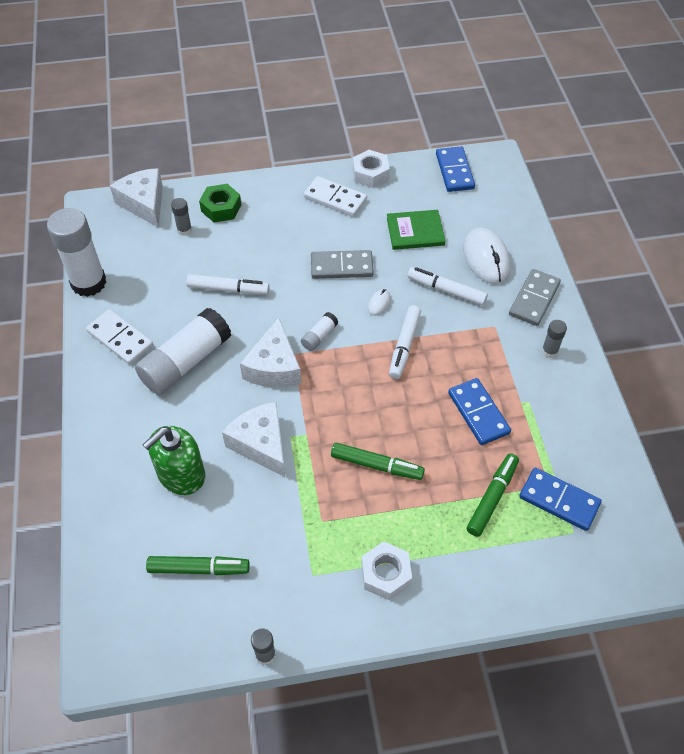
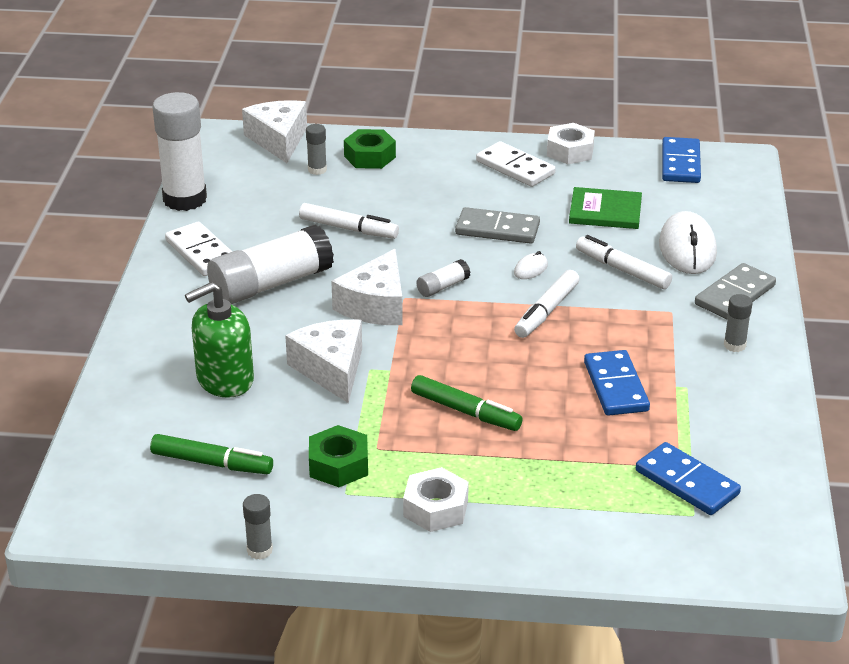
camera: 15 degrees right, 20 degrees down
(298, 546) = (339, 465): none -> green nut
(492, 498) = (600, 465): green marker -> none

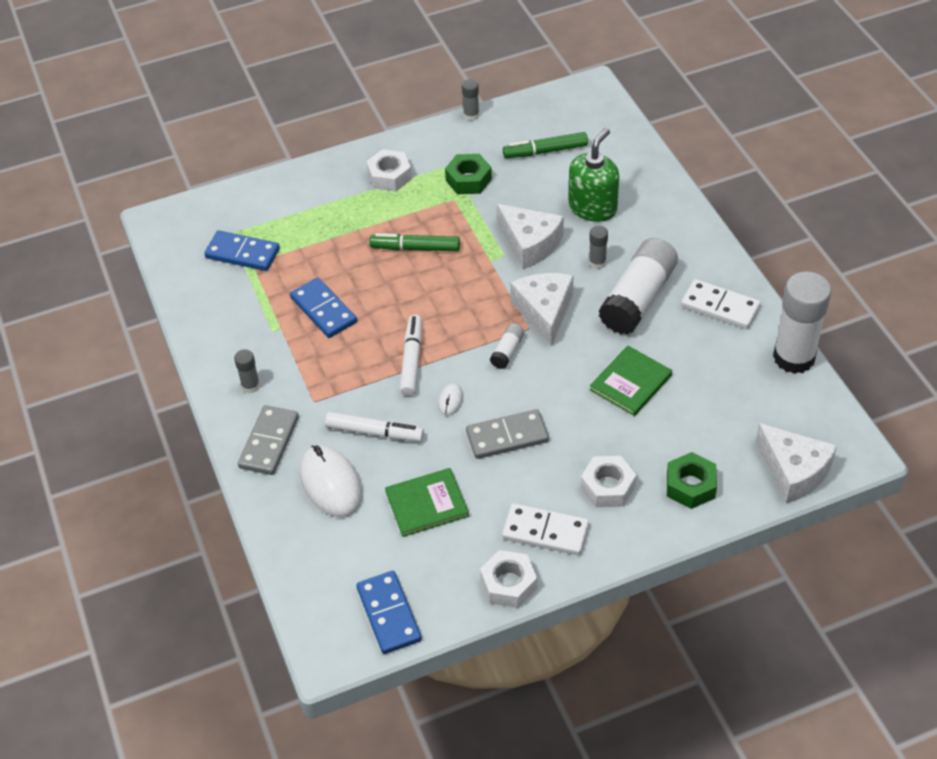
camera: 155 degrees right, 15 degrees up
(317, 170) = (721, 445): grey glue stick -> grey glue stick (597, 262)
(348, 229) = (630, 382): white marker -> green book
(438, 175) = (608, 487): none -> white nut

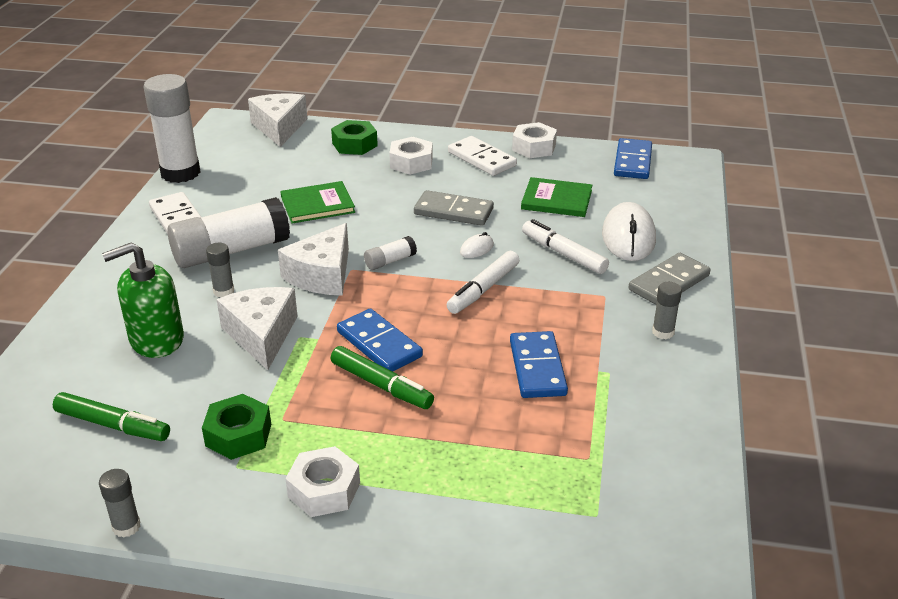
camera: 150 degrees left, 15 degrees down
(242, 253) = (595, 477): blue domino -> blue domino (379, 344)

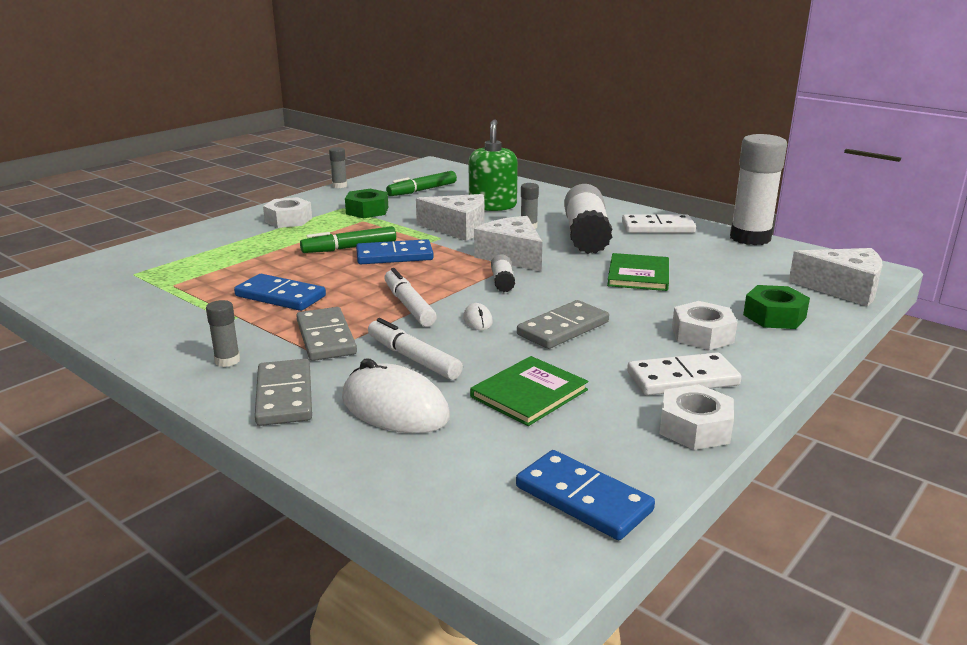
camera: 120 degrees right, 10 degrees down
(563, 254) = (413, 358): white marker -> white marker turned 120 degrees counterclockwise
(579, 304) = (325, 338): none -> grey domino

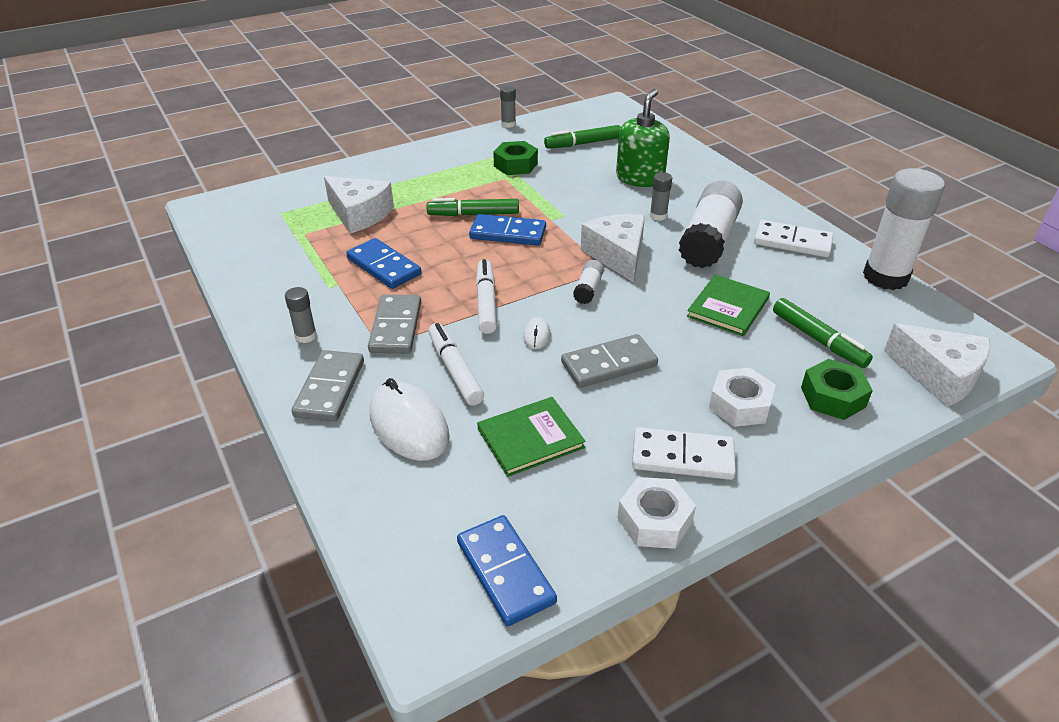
camera: 20 degrees right, 15 degrees up
(288, 220) = (439, 166): white nut -> none
(458, 228) = (587, 206): white cheese -> white cheese (359, 214)
(730, 283) = (818, 339): none -> green marker

